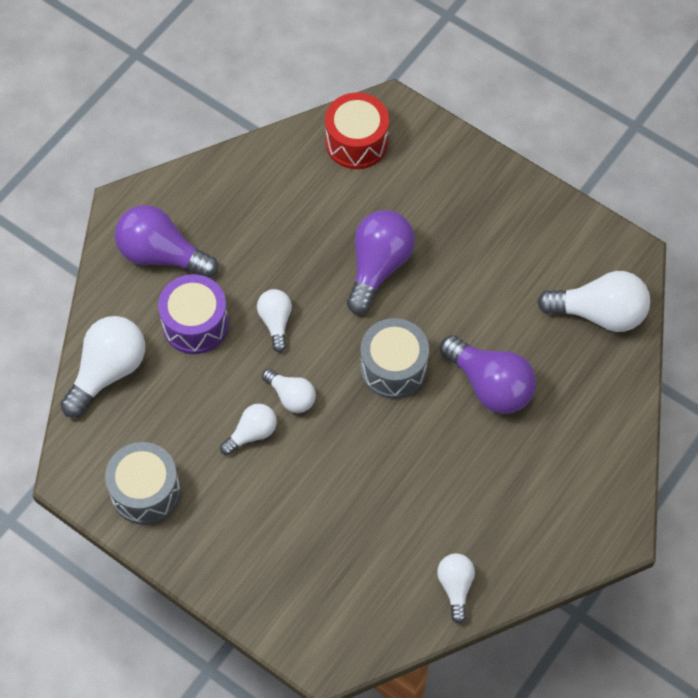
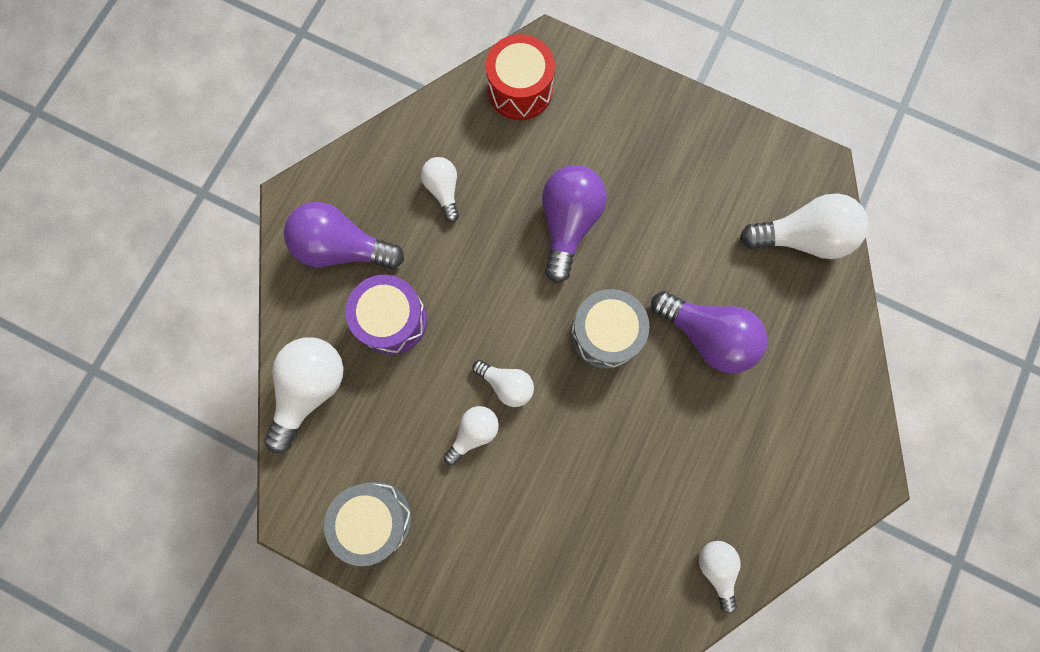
camera: 10 degrees left, 15 degrees up
(276, 322) = (475, 303): white light bulb -> white light bulb (443, 190)

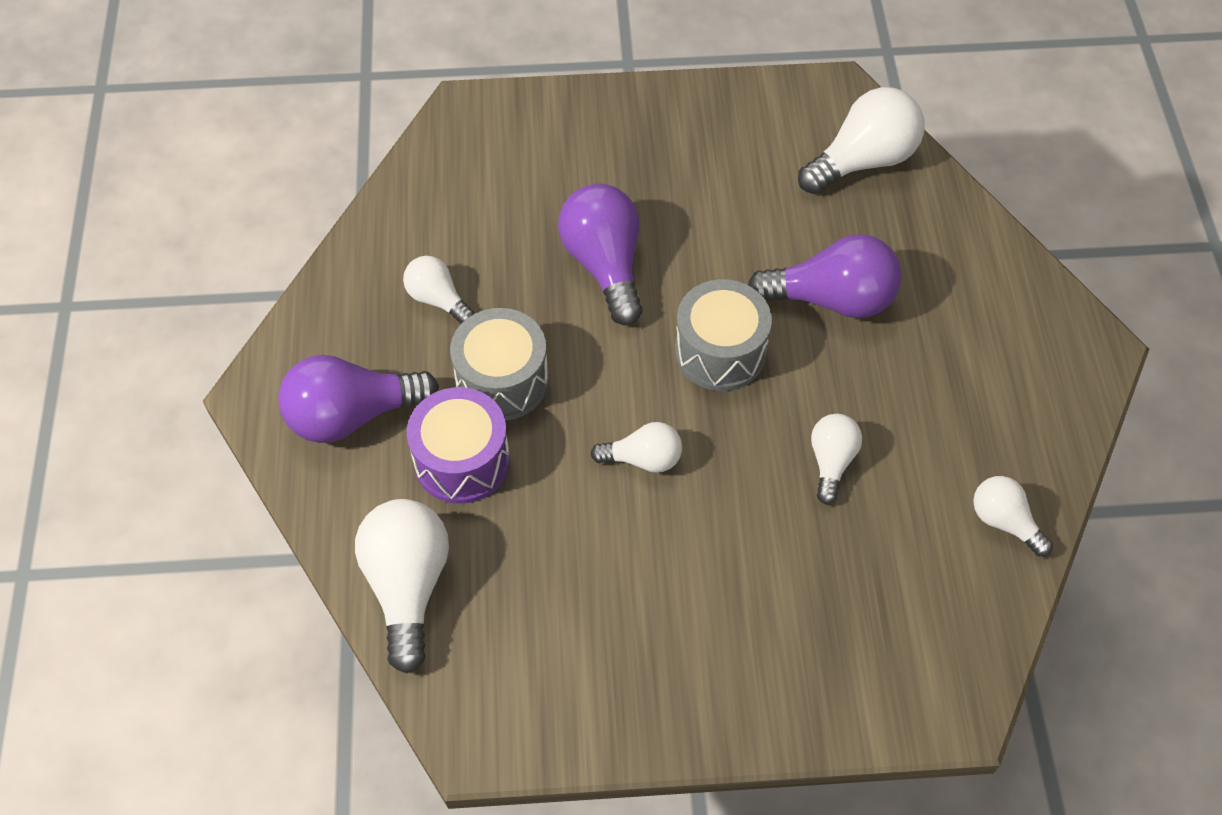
camera: 30 degrees left, 20 degrees down
(375, 519) = (580, 686): grey drum -> grey drum (502, 380)
(474, 433) = (638, 529): white light bulb -> white light bulb (831, 462)
(520, 90) = (462, 162): red drum -> none

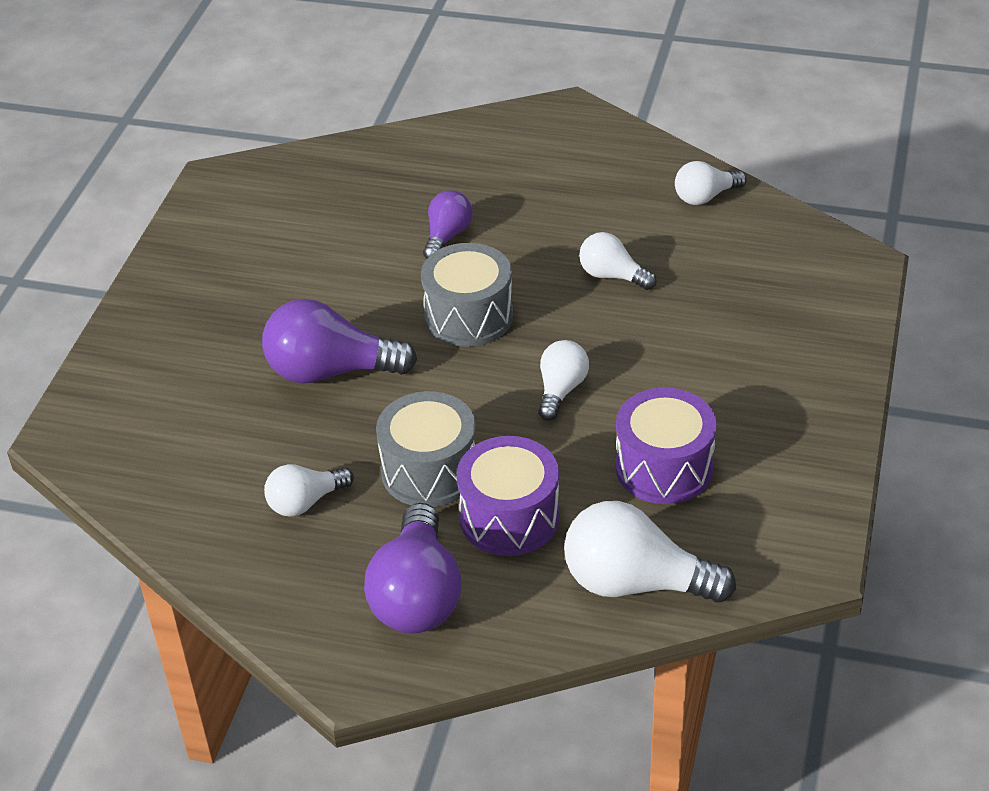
camera: 70 degrees left, 15 degrees down
(564, 576) = (664, 467): none -> purple drum
(831, 299) = (447, 236): purple light bulb -> purple light bulb, size x0.57
(863, 161) = (307, 182): white light bulb -> none

